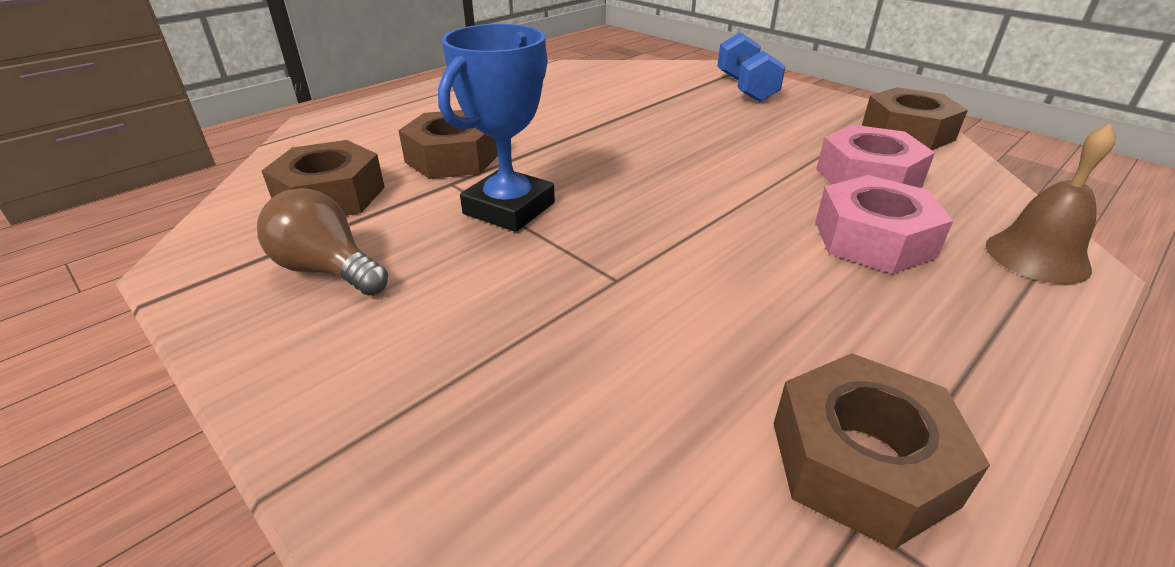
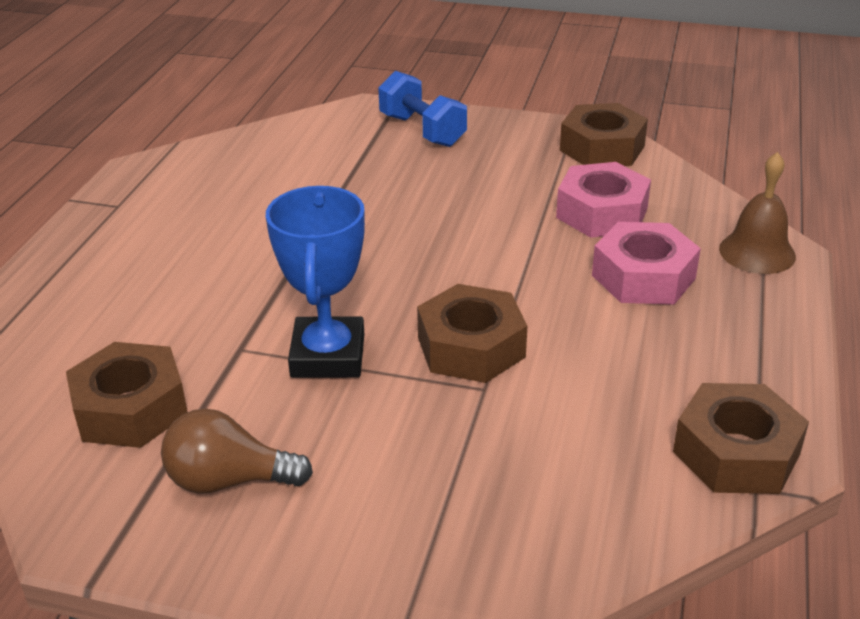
camera: 30 degrees left, 0 degrees up
(453, 158) = (208, 318): brown nut -> brown nut (471, 347)

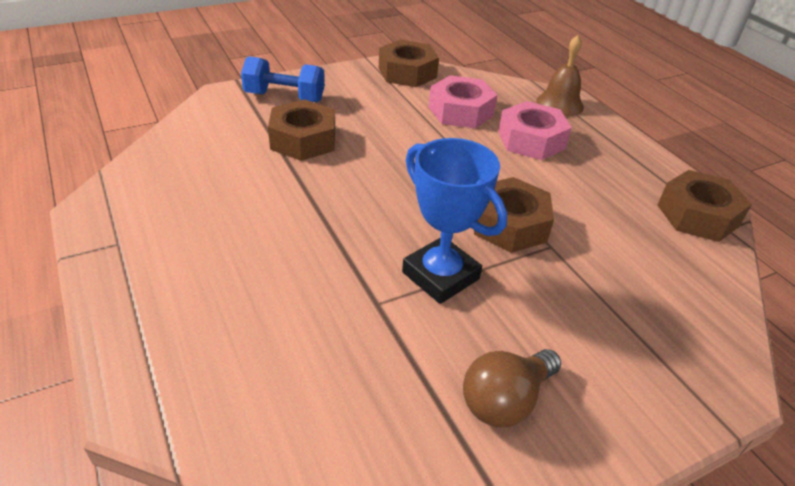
camera: 45 degrees left, 5 degrees up
(131, 408) = (366, 396): brown nut -> brown nut (303, 140)

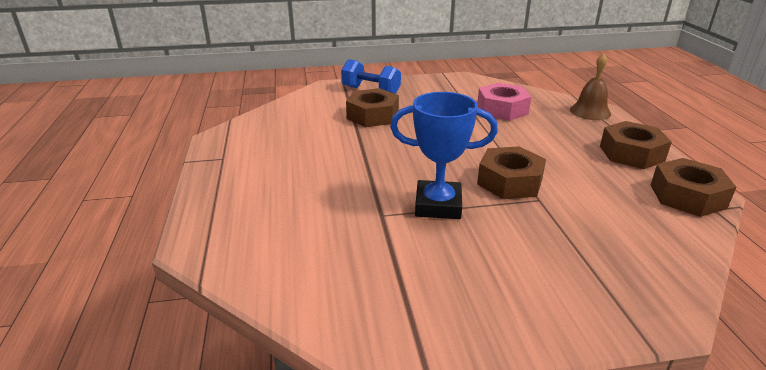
camera: 20 degrees right, 10 degrees down
(407, 72) = (470, 83): brown nut -> brown nut (631, 153)
(440, 275) = (438, 205): blue trophy -> blue trophy turned 60 degrees counterclockwise
(505, 400) = (453, 288): brown light bulb -> none
(531, 140) = (554, 132): pink nut -> none

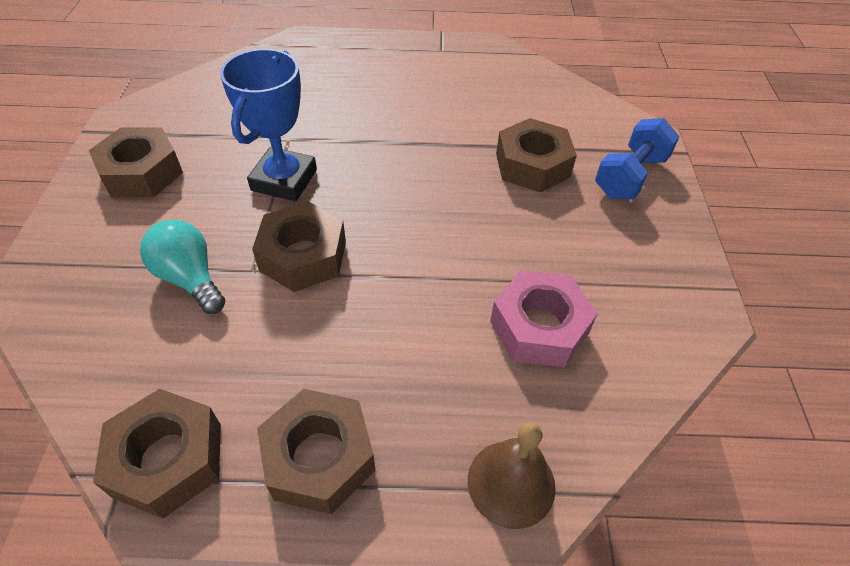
camera: 100 degrees right, 20 degrees up
(475, 295) = (142, 173): none -> brown nut
(569, 224) = (190, 278): none -> turquoise light bulb

